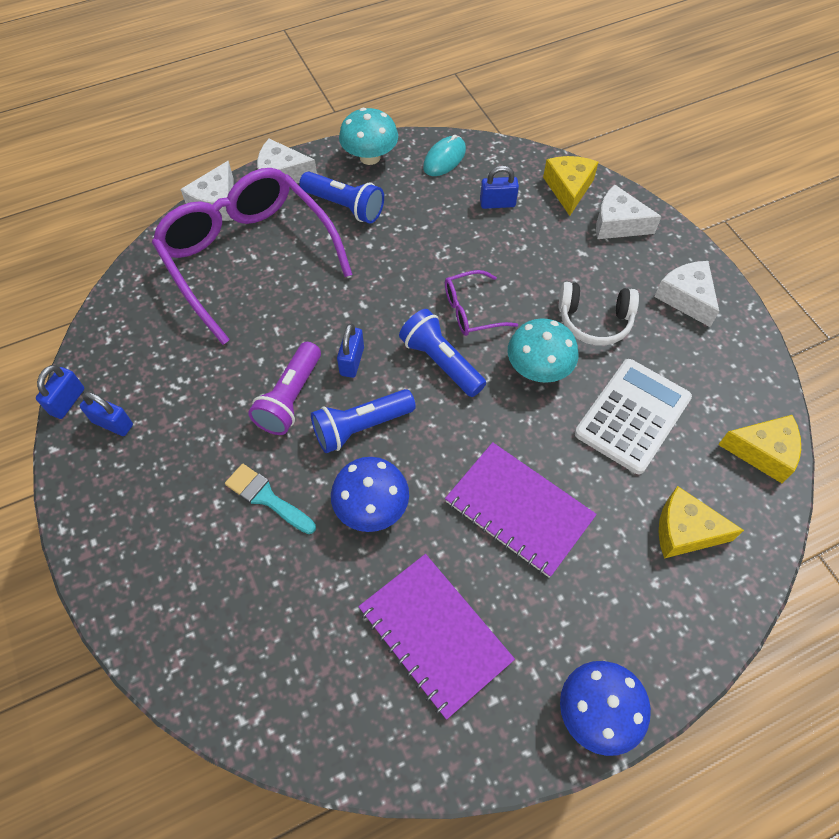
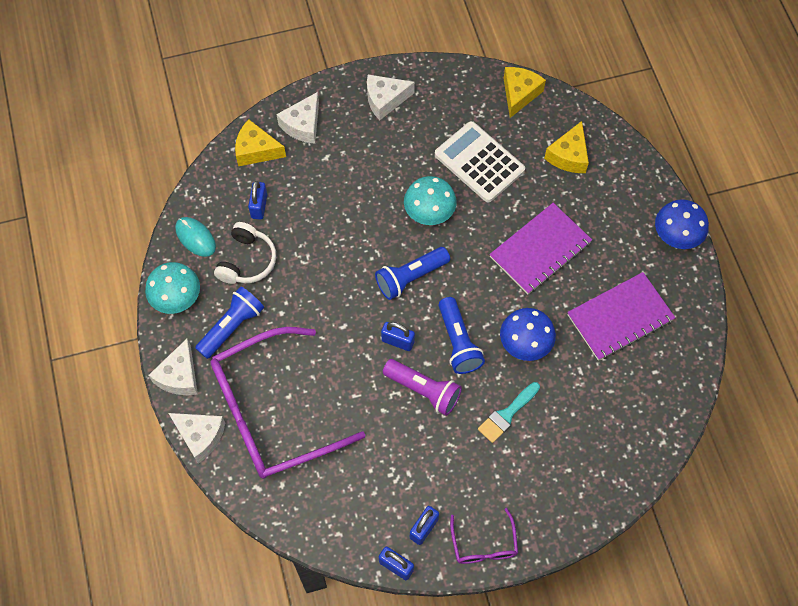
camera: 80 degrees left, 5 degrees up
(472, 311) = (366, 247): purple glasses -> purple glasses (484, 544)
(594, 321) = (393, 165): white headphones -> white headphones (247, 261)

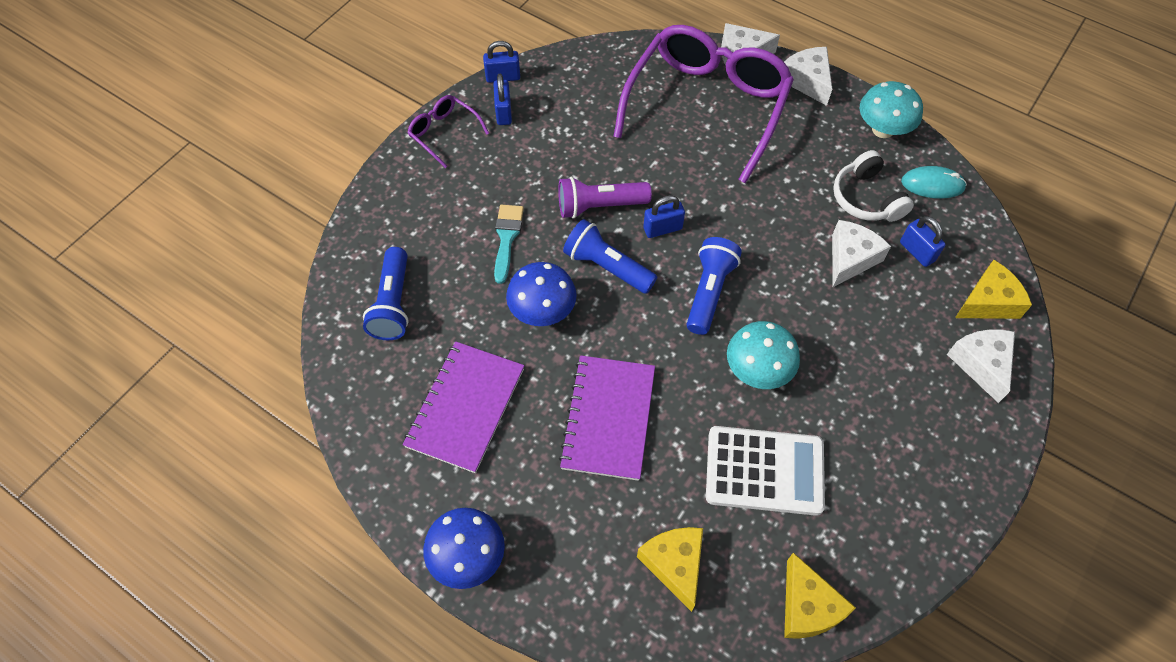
camera: 140 degrees right, 5 degrees down
(232, 327) = (812, 141): blue flashlight -> blue flashlight (393, 304)
(385, 100) = (939, 465): white cheese -> white cheese (850, 259)

